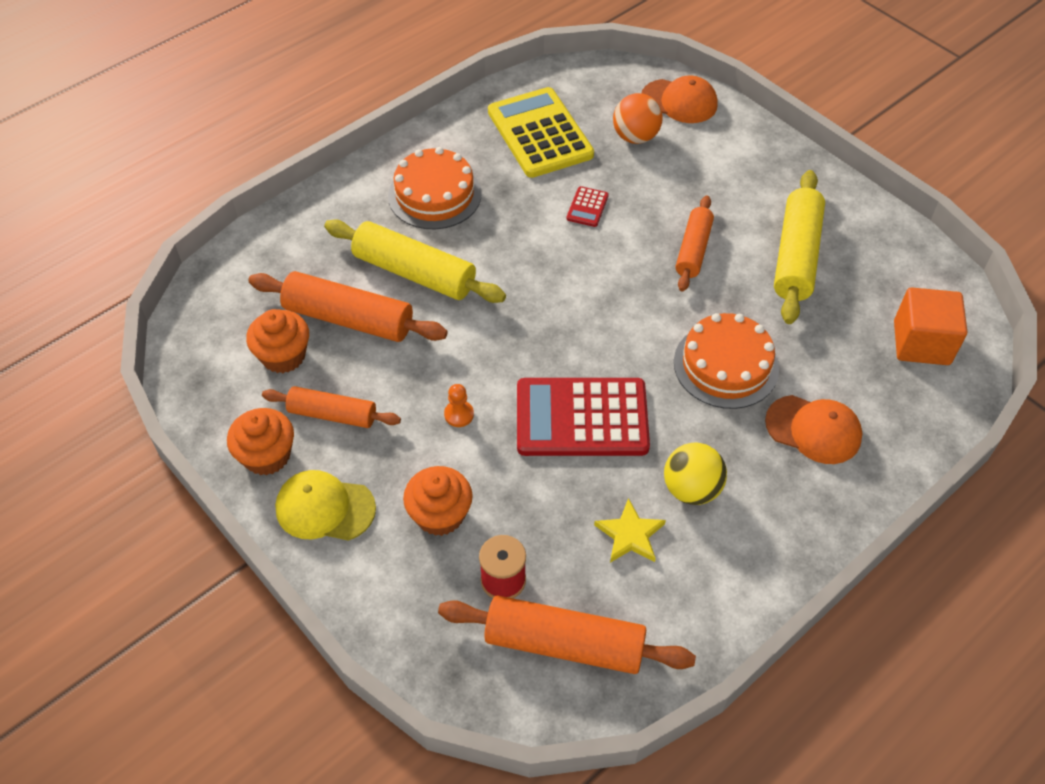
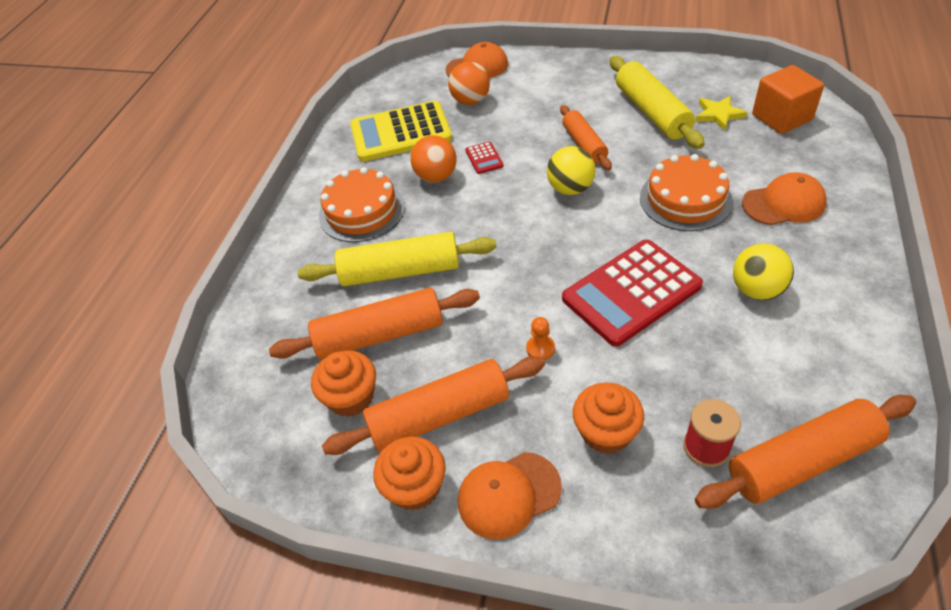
camera: 30 degrees left, 5 degrees down
(325, 508) = (508, 494): yellow cap -> orange cap
(332, 414) = (439, 415): orange rolling pin -> orange rolling pin, size x1.57
(527, 200) = (436, 177): none -> orange ball
(539, 133) = (401, 133): yellow calculator -> yellow calculator turned 45 degrees counterclockwise
(630, 535) = (754, 348): yellow star -> yellow star (718, 114)
(632, 287) = (570, 189): none -> yellow ball

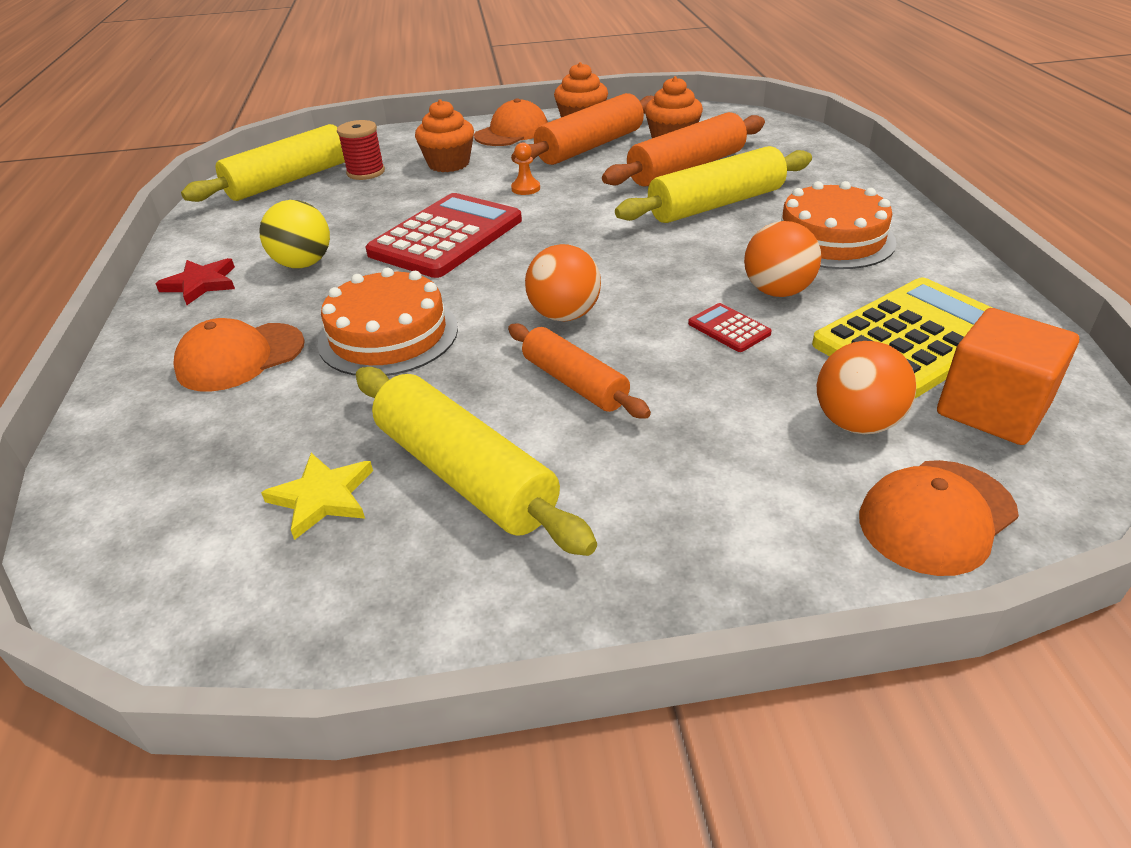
camera: 155 degrees right, 10 degrees down
(570, 189) = (564, 315): yellow ball -> orange ball
(781, 117) = (188, 517): orange cube -> orange cube (992, 409)
(802, 461) = (290, 180): orange rolling pin -> yellow rolling pin
(842, 287) = (201, 284): none -> red star

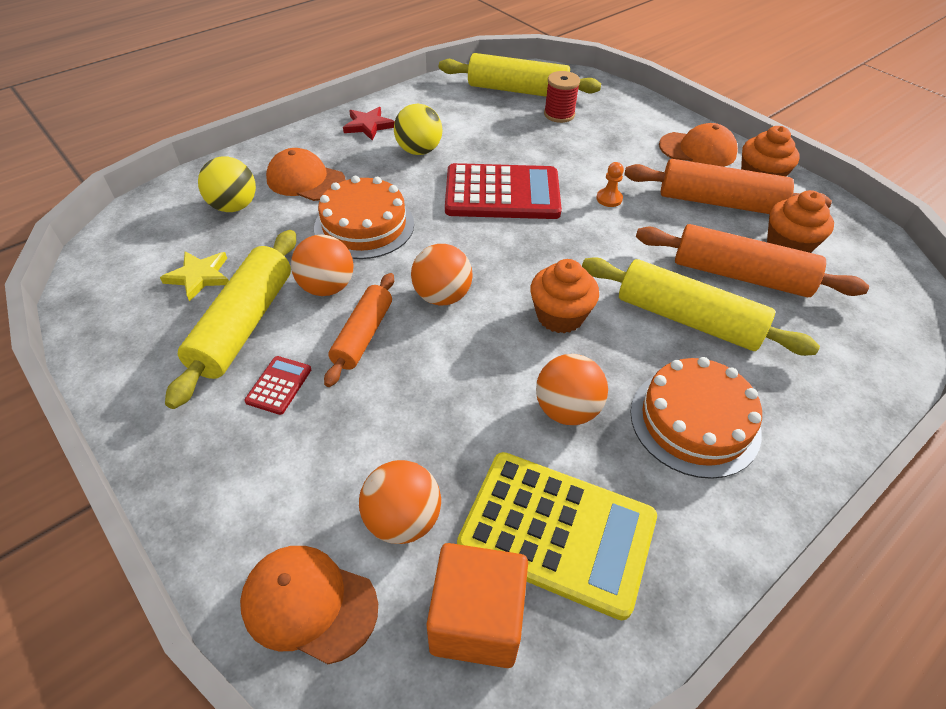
camera: 55 degrees right, 10 degrees up
(209, 432) = (234, 206): none -> yellow ball
(449, 164) = (610, 144): orange cupcake -> orange cupcake (560, 316)
(467, 389) = (327, 287): none -> orange ball
(729, 328) = (486, 396): red calculator -> red calculator (279, 385)

